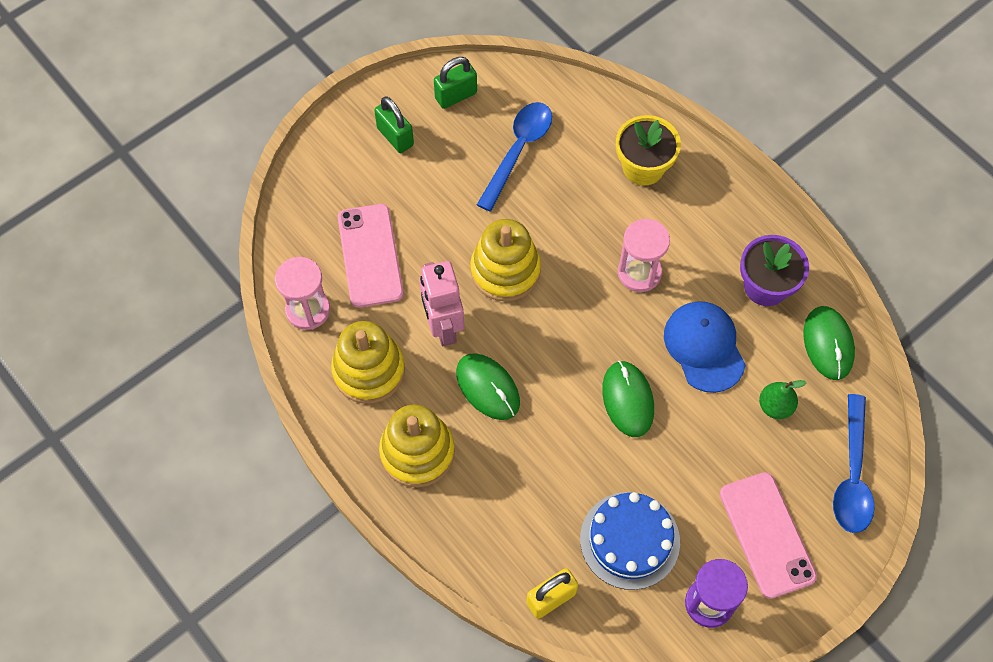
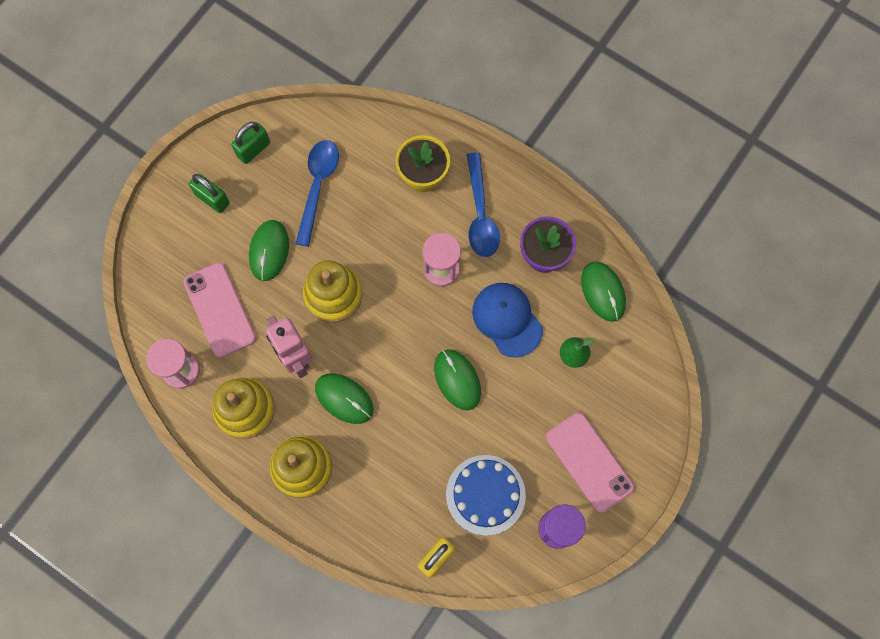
camera: 15 degrees left, 10 degrees up
(444, 206) = (269, 251): none -> green mouse
(852, 476) = (644, 396): blue spoon -> blue spoon (480, 214)

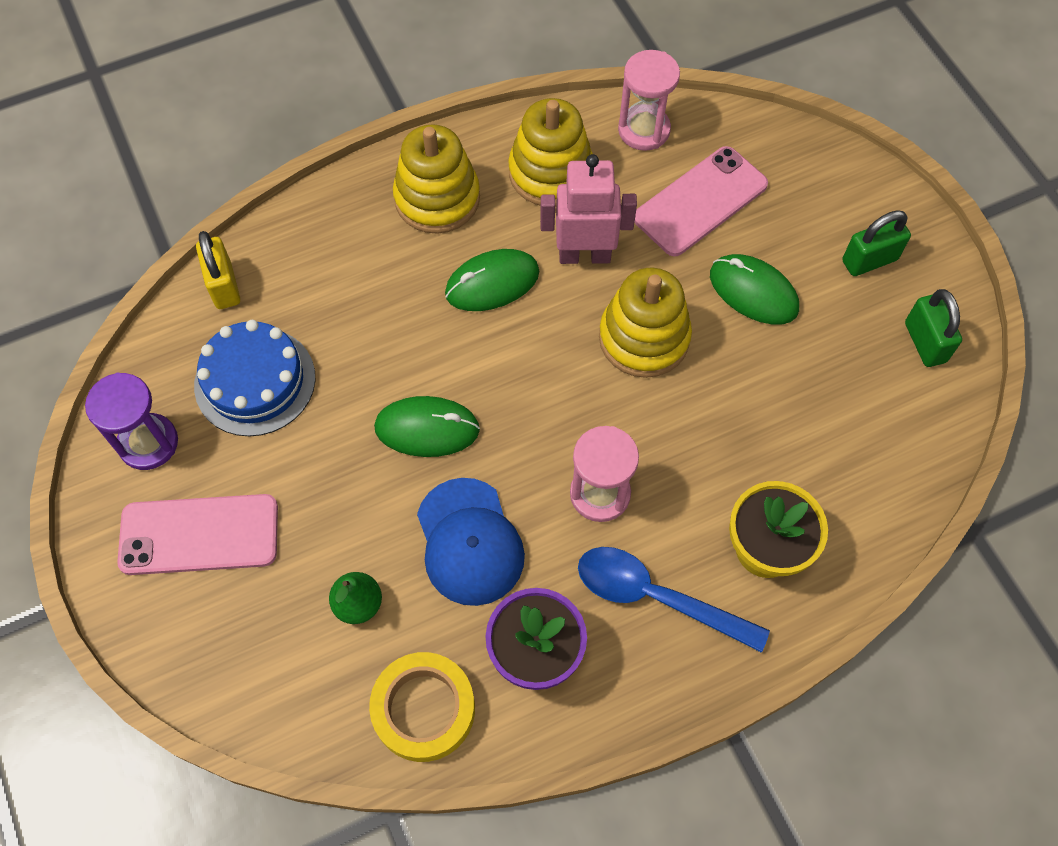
camera: 120 degrees right, 10 degrees down
(220, 310) = (700, 202): pink phone -> pink phone turned 45 degrees counterclockwise
(318, 186) = (823, 396): blue spoon -> none
(507, 319) = (469, 542): blue cap -> blue cap turned 75 degrees clockwise
(603, 292) = (424, 709): green mouse -> yellow tape

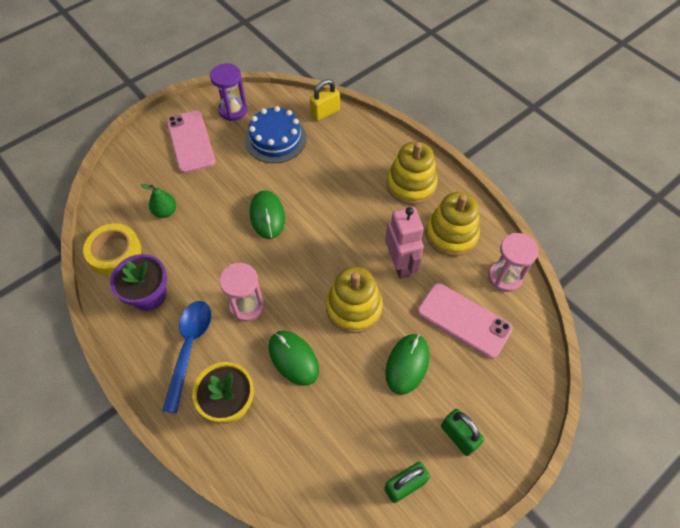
camera: 75 degrees right, 5 degrees down
(469, 542) = (206, 250): blue cap -> none
(492, 283) = (365, 223): green mouse -> green mouse (293, 358)

